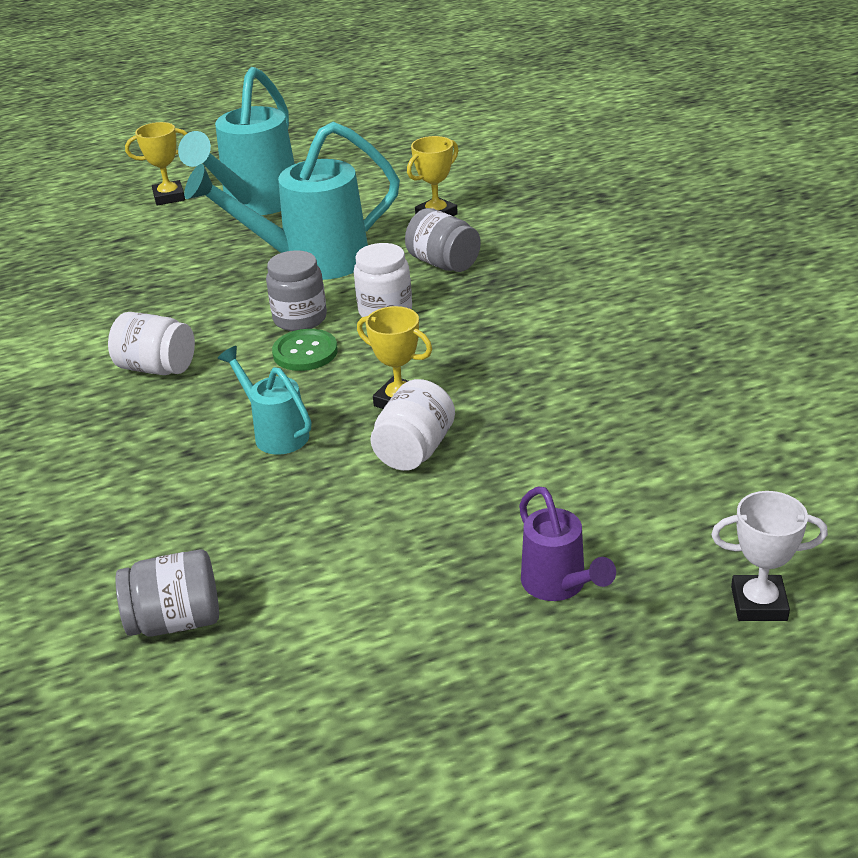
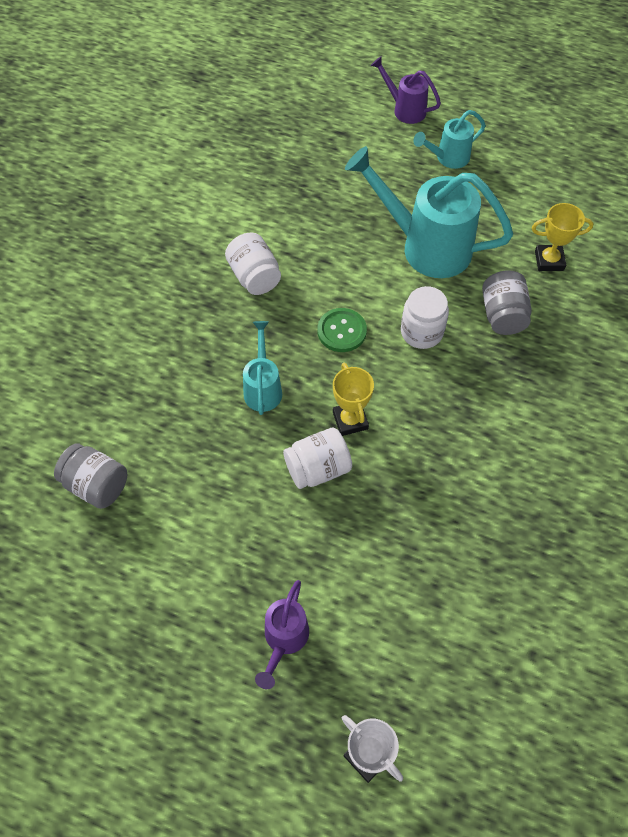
camera: 40 degrees right, 25 degrees up
(169, 197) = (404, 109): yellow trophy -> purple watering can
(255, 205) = (447, 158): turquoise watering can -> turquoise watering can, size x0.52
(300, 318) = (367, 297): grey jar -> none

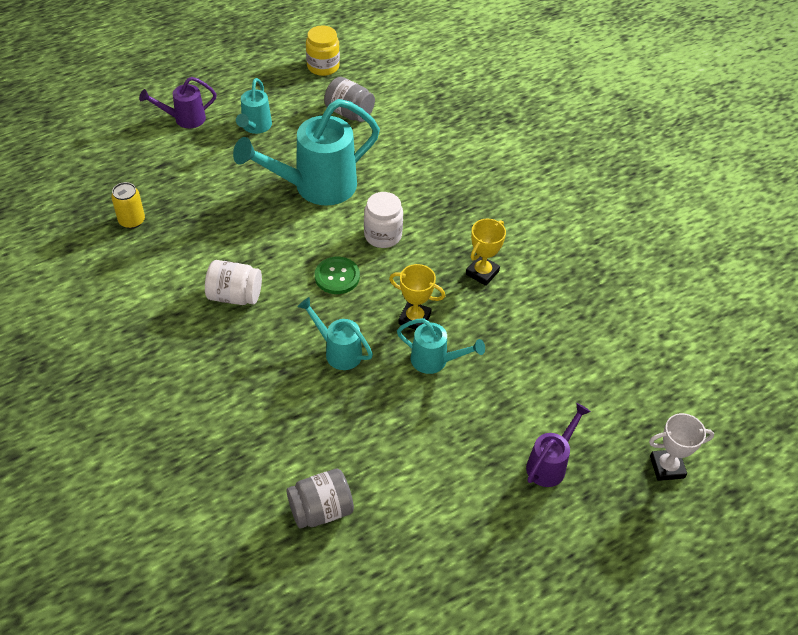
camera: 55 degrees left, 10 degrees down
(265, 158) = (132, 221): none -> yellow can
(284, 640) = (550, 464): purple watering can -> purple watering can turned 105 degrees counterclockwise
(317, 468) = (435, 361): white jar -> turquoise watering can
(502, 315) = (412, 187): grey jar -> grey jar (349, 113)
(549, 260) = (395, 137): yellow trophy -> yellow trophy (482, 273)
(574, 150) = (323, 66): none -> yellow jar

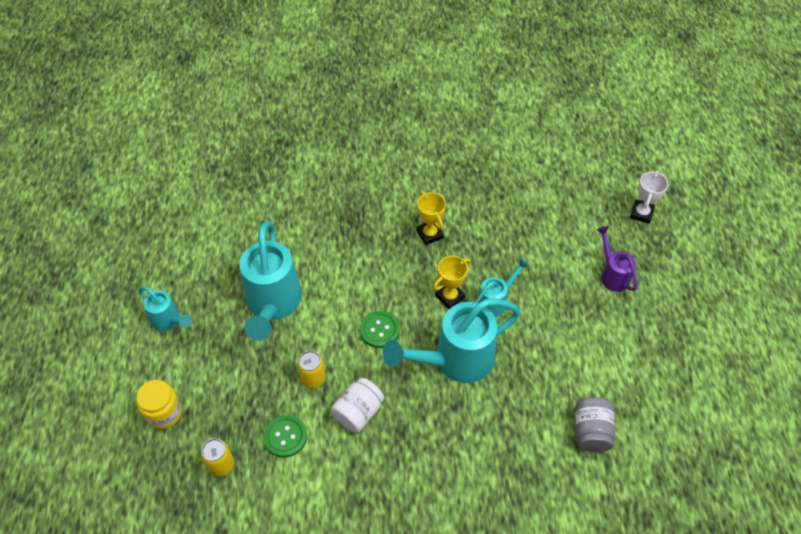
camera: 60 degrees left, 5 degrees up
(181, 253) = (285, 436): none -> green button
(184, 119) = (117, 374): purple watering can -> none
(253, 248) = (313, 378): none -> yellow can
(323, 66) = (129, 238): yellow jar -> yellow jar (164, 412)
(338, 351) = (454, 360): turquoise watering can -> turquoise watering can, size x1.92
(349, 113) = (202, 244): grey jar -> none
(383, 235) = (355, 280): white jar -> none

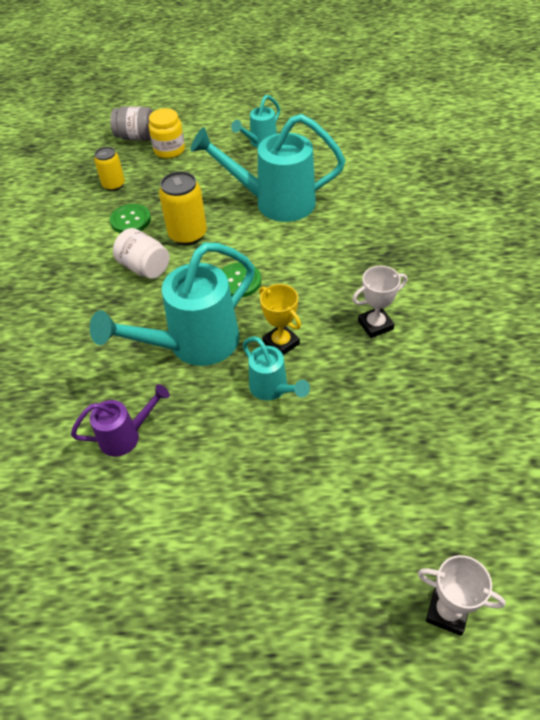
camera: 95 degrees right, 5 degrees down
(313, 378) = (188, 234): yellow can -> yellow can, size x1.55
(430, 234) = (375, 325): yellow trophy -> white trophy
(454, 360) = (193, 345): turquoise watering can -> turquoise watering can turned 105 degrees counterclockwise
(591, 431) = (73, 481): grey jar -> grey jar (136, 137)
(612, 274) = (316, 543): purple watering can -> purple watering can (126, 436)

